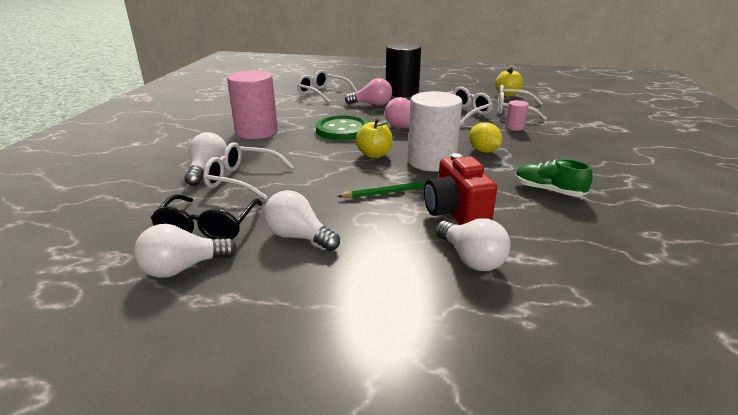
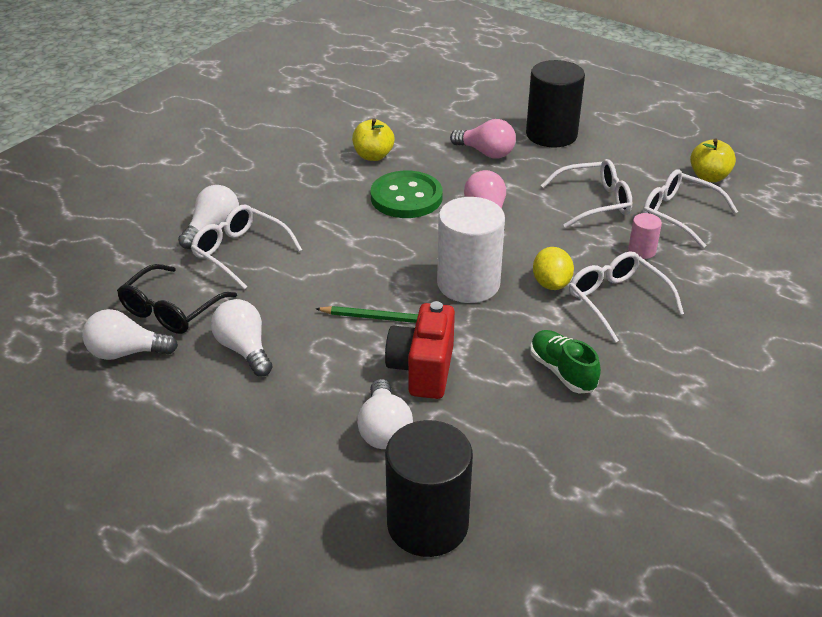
camera: 25 degrees right, 10 degrees up
(256, 132) = (303, 174): pink cylinder -> none
(322, 93) = (438, 111): white glasses -> white glasses (617, 301)
(374, 154) = (410, 252): yellow apple -> yellow apple (373, 156)
(584, 316) = (427, 524): none -> black cylinder

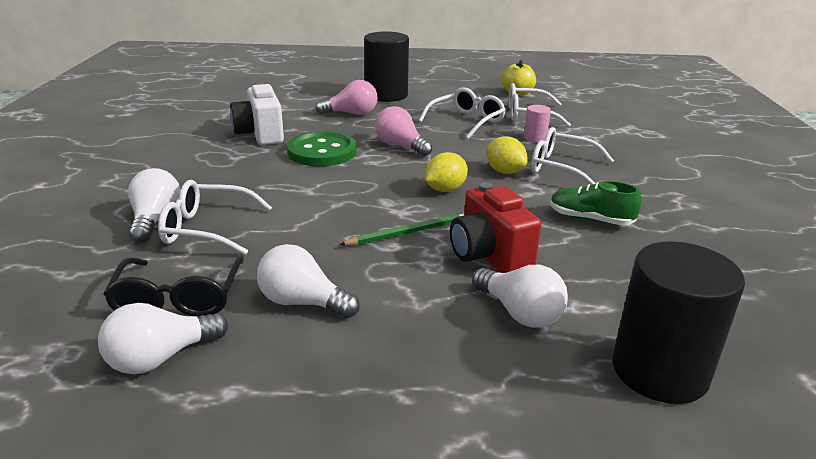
camera: 35 degrees left, 10 degrees down
(373, 156) = (260, 135): yellow apple -> white camera
(468, 284) = (445, 189): white cylinder -> yellow lemon

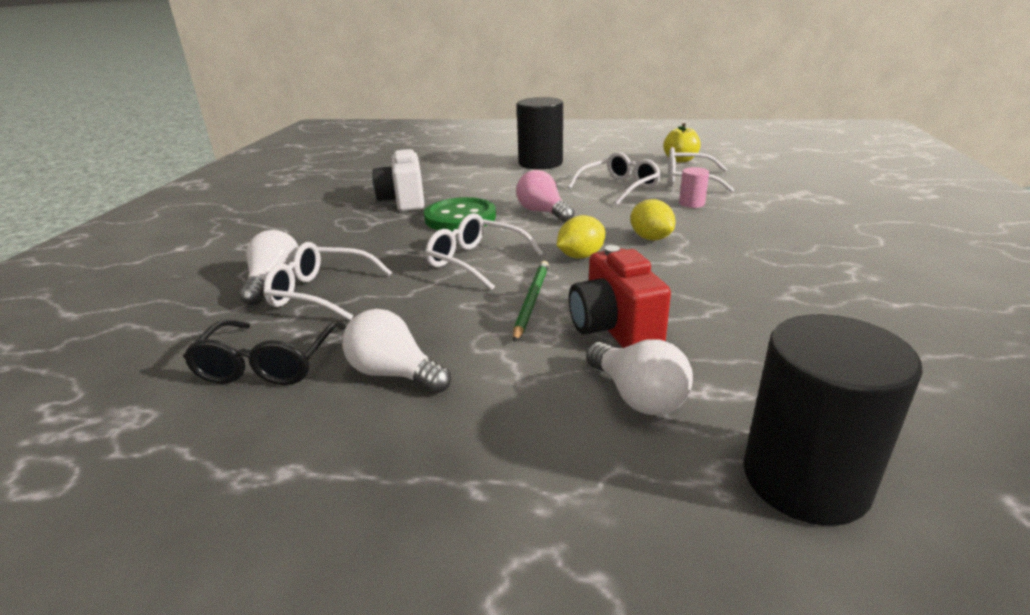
camera: 10 degrees right, 0 degrees up
(161, 358) = (227, 428): white light bulb -> none
(351, 114) = (500, 181): pink light bulb -> none
(410, 232) = (531, 301): green pencil -> green pencil turned 60 degrees counterclockwise
(561, 168) = (716, 235): white glasses -> white glasses (476, 261)
(590, 219) = (741, 291): green shoe -> none

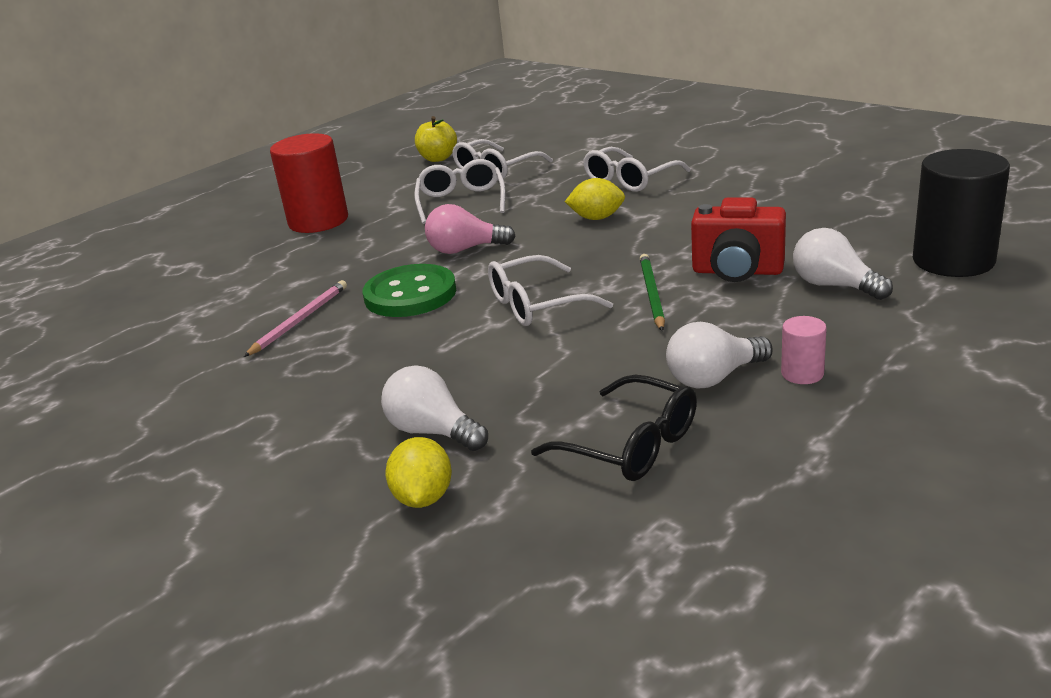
camera: 55 degrees left, 0 degrees up
(321, 293) = (500, 401): white glasses -> white glasses (630, 180)
(403, 201) = (300, 320): white camera -> pink pencil
(531, 301) = (652, 294): green pencil -> green pencil turned 45 degrees clockwise
(540, 163) = (318, 221): black cylinder -> red cylinder
(580, 256) = (592, 255): yellow lemon -> yellow lemon (423, 498)
(637, 396) = (834, 286): white light bulb -> white light bulb turned 135 degrees counterclockwise
(691, 203) = (550, 183): pink cylinder -> pink cylinder (802, 373)

